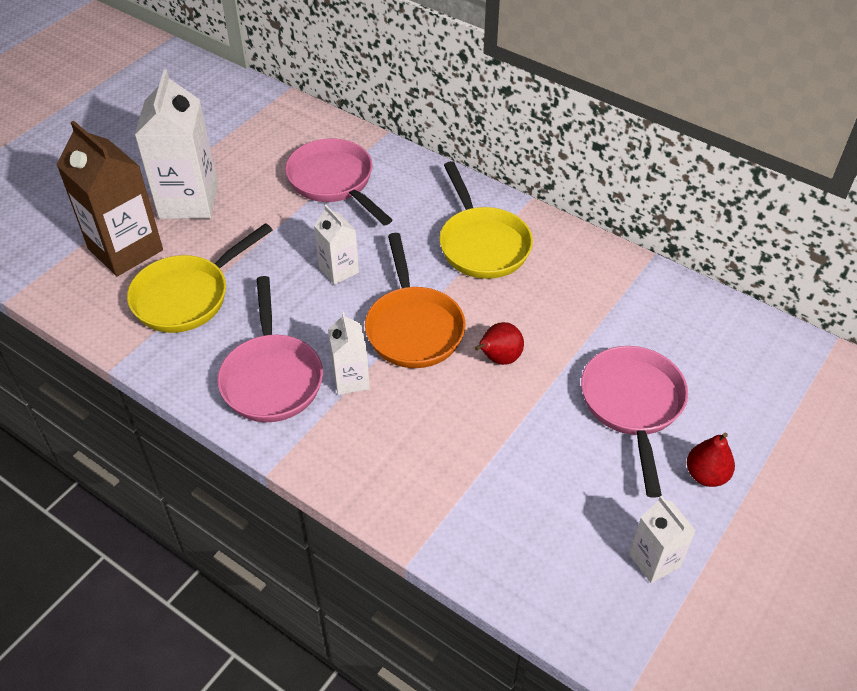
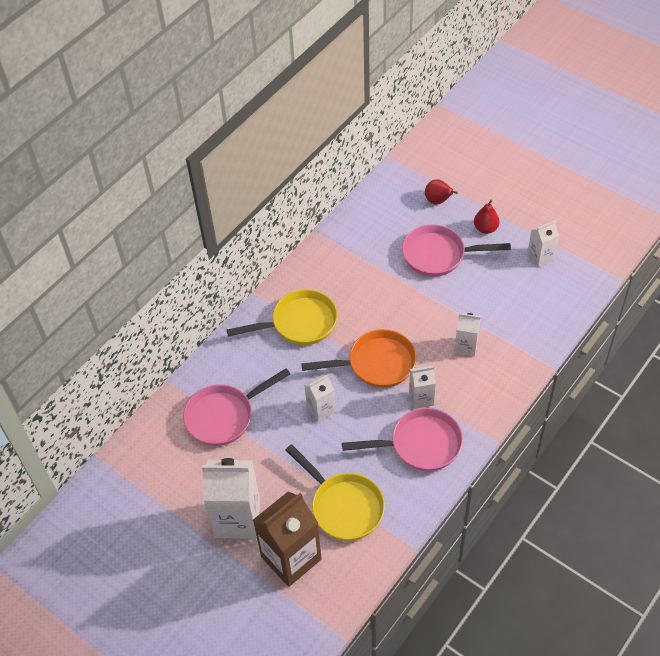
camera: 85 degrees left, 5 degrees up
(447, 438) = (466, 346): none -> white carton
(499, 358) = (403, 318): red pear -> red pear (438, 201)

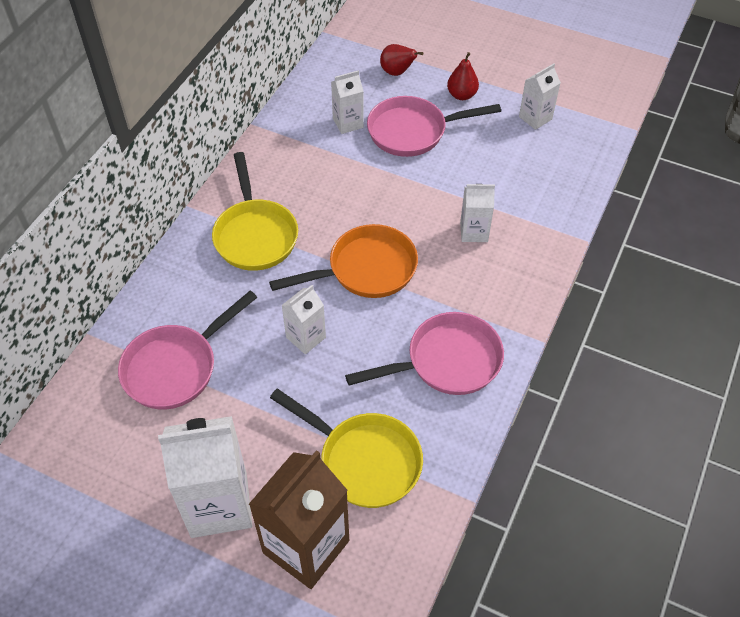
camera: 15 degrees left, 0 degrees up
(299, 323) = (255, 235): yellow pan -> yellow pan turned 105 degrees clockwise
(421, 398) = (434, 303): white carton -> white carton (348, 123)

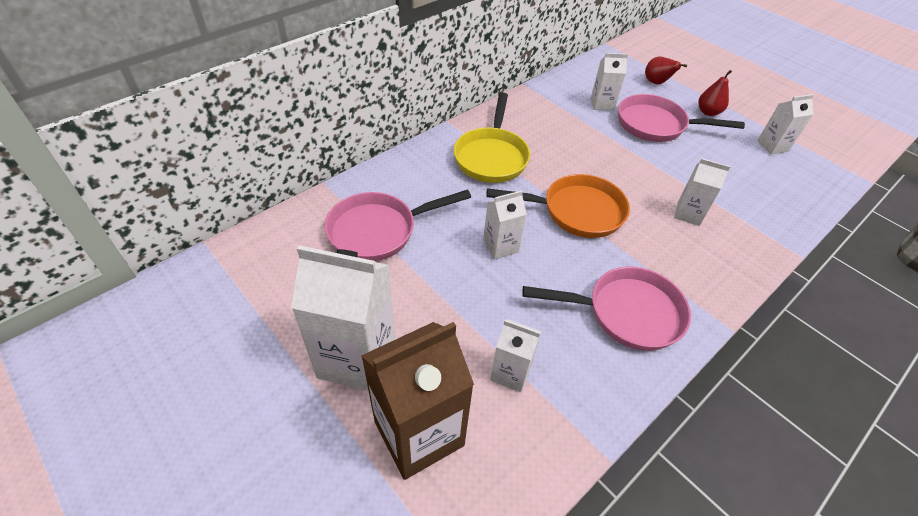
camera: 20 degrees right, 5 degrees down
(363, 460) = (510, 372): yellow pan -> white carton

